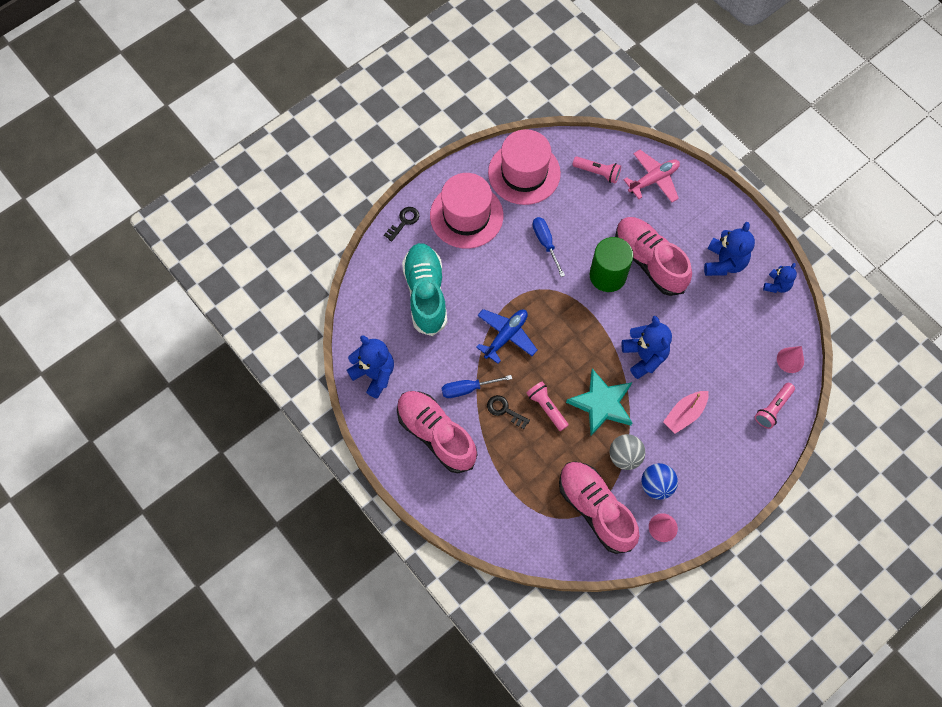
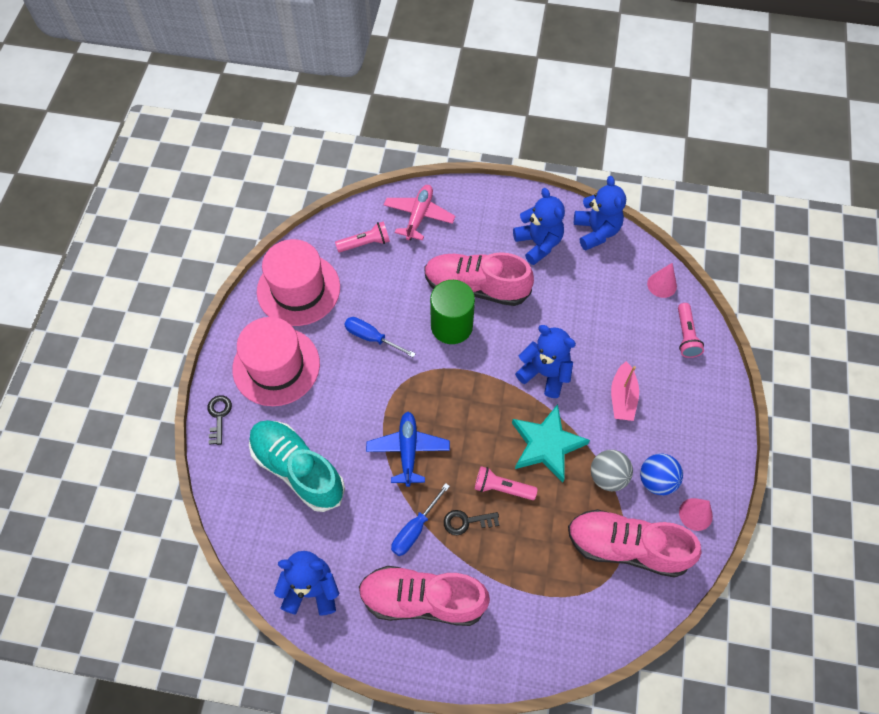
camera: 40 degrees left, 5 degrees down
(776, 285) = (596, 231): blue teddy bear -> blue teddy bear, size x1.63

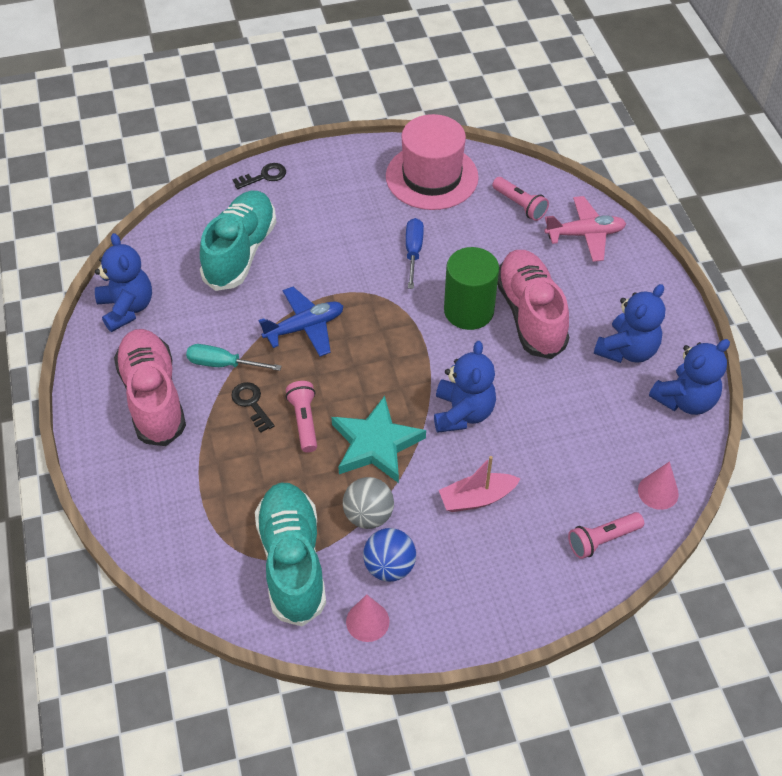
camera: 65 degrees right, 10 degrees down
(276, 366) = (338, 194): pink hat -> none
(415, 529) = (223, 364): blue screwdriver -> turquoise screwdriver
(626, 547) = (292, 561): pink shoe -> turquoise shoe

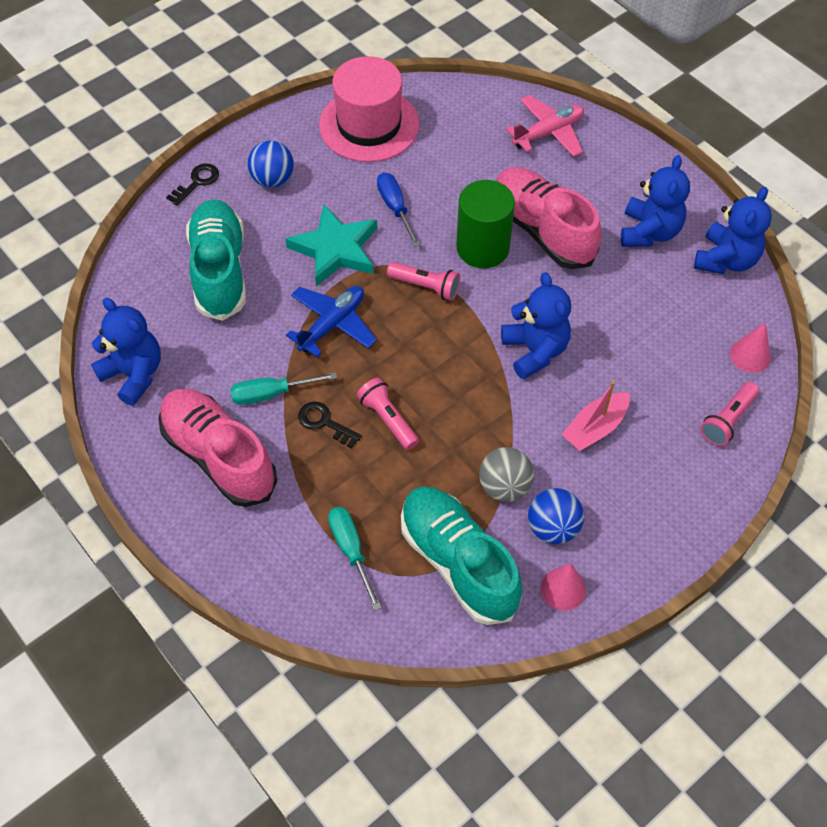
camera: 25 degrees left, 5 degrees up
(211, 514) = (351, 550): none -> turquoise screwdriver
(326, 195) = (273, 180): none -> blue ball
(375, 444) = (470, 414): turquoise star -> turquoise star (335, 249)
(520, 205) = (471, 124): pink flashlight -> pink flashlight (426, 286)

